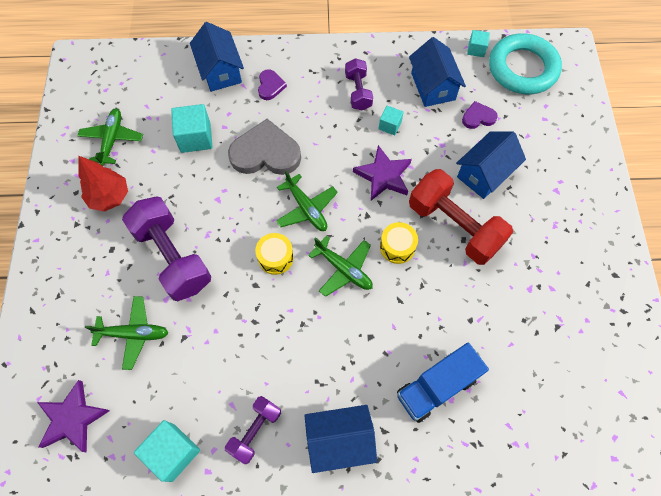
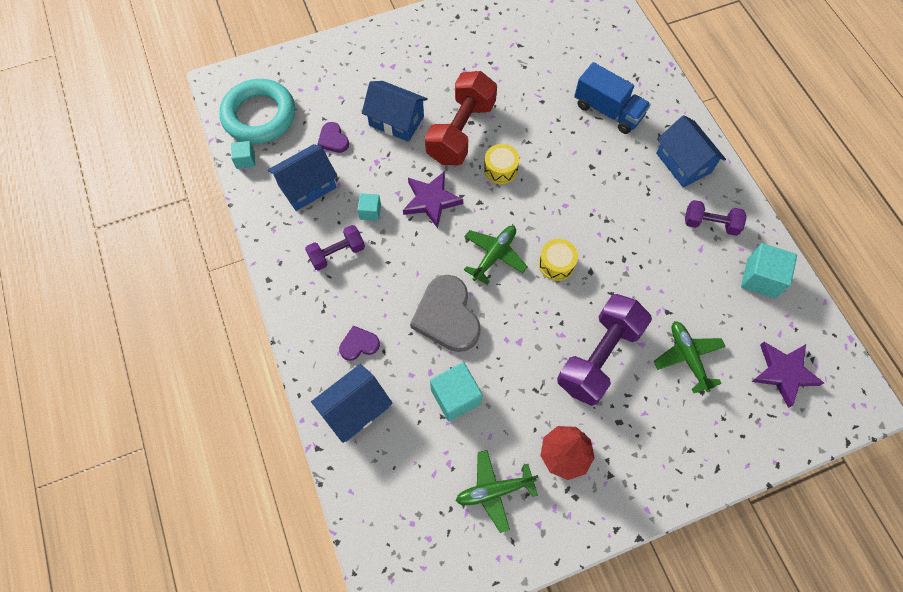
camera: 110 degrees left, 0 degrees up
(344, 269) = (541, 204): green plane -> none

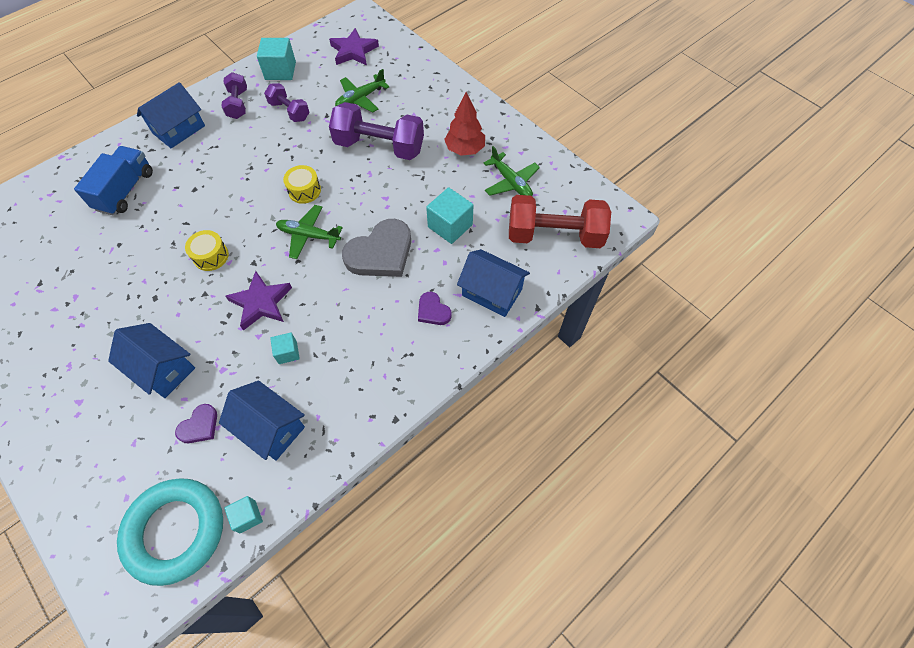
camera: 110 degrees left, 5 degrees down
(337, 253) = (345, 365): purple dumbbell -> purple dumbbell (289, 111)
(396, 121) = (162, 369): blue house -> blue house turned 60 degrees counterclockwise
(461, 131) = (168, 303): red dumbbell -> red dumbbell (554, 235)

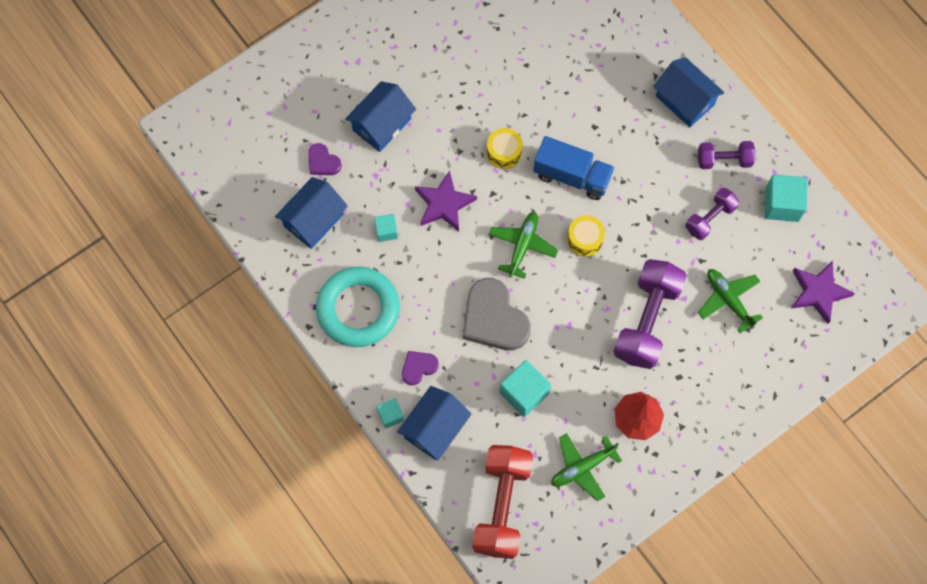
camera: 95 degrees right, 10 degrees up
(125, 191) = (596, 59): blue truck -> blue truck (572, 176)
(175, 531) = (236, 154): turquoise ring -> turquoise ring (358, 309)
(247, 516) = (240, 207): turquoise cube -> turquoise cube (390, 415)

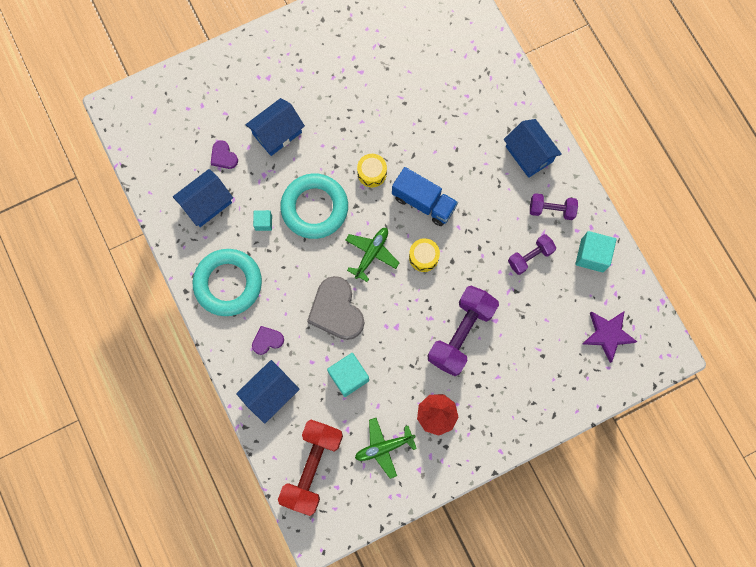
camera: 10 degrees right, 5 degrees up
(390, 415) = (237, 376): turquoise cube -> none
(444, 204) = (314, 208): purple star -> turquoise ring
(728, 300) = (531, 328): green plane -> none

